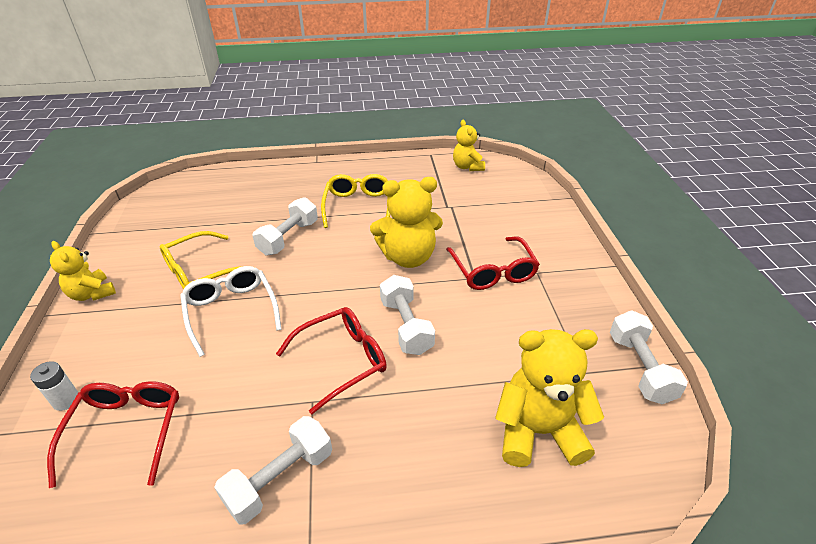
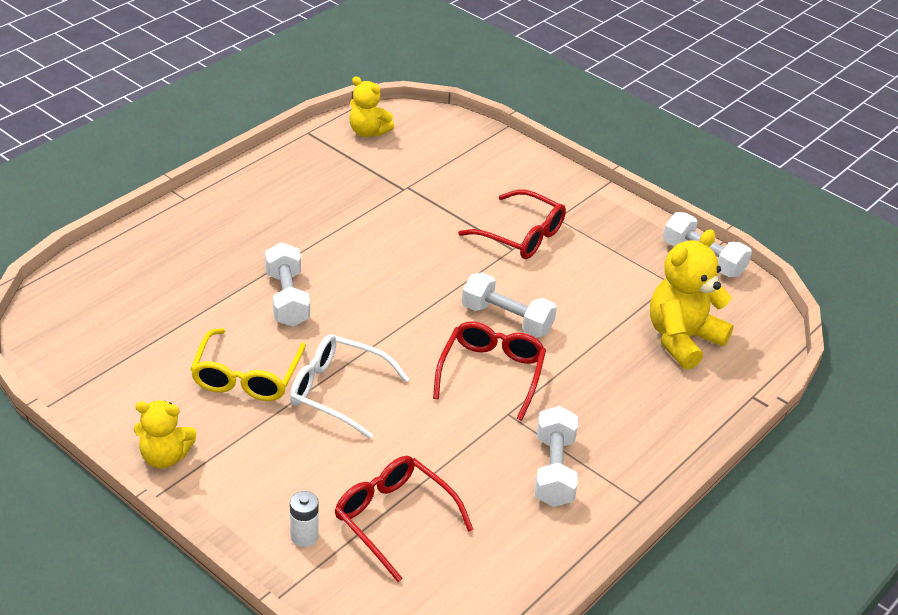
camera: 45 degrees left, 0 degrees up
(358, 206) = (312, 230): yellow glasses -> none
(408, 257) = (432, 259): yellow teddy bear -> none

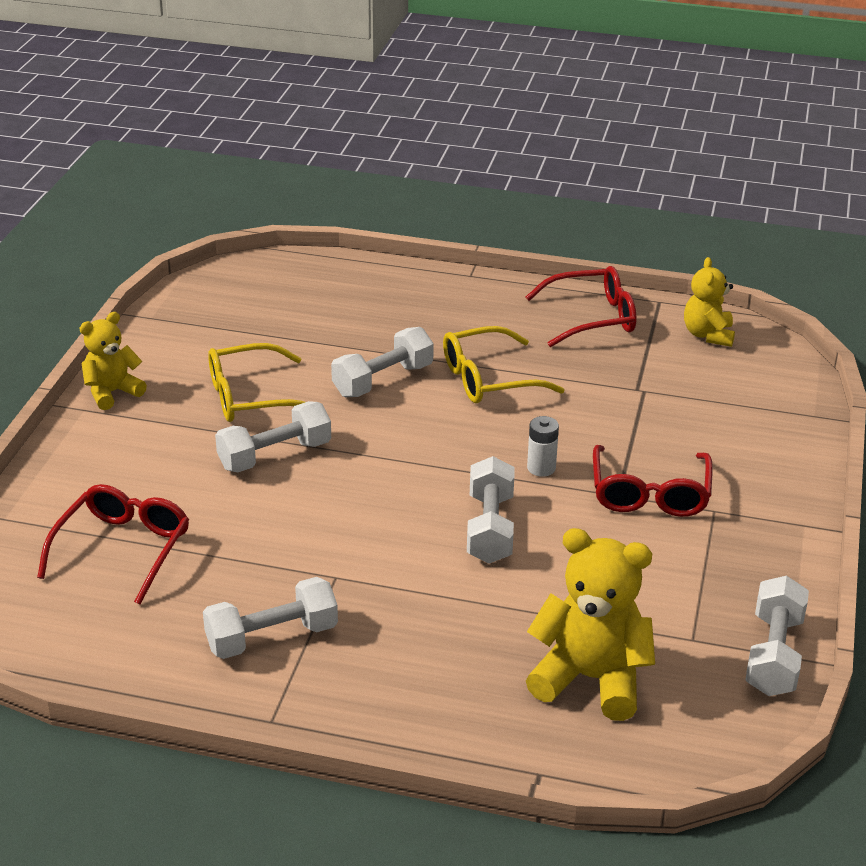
camera: 65 degrees right, 5 degrees down
(165, 457) = (112, 392): yellow teddy bear -> yellow teddy bear turned 75 degrees clockwise
(304, 536) = (65, 502): white battery -> white battery (541, 468)
(332, 247) = (489, 379): none -> yellow glasses
(338, 392) = (275, 455): white glasses -> white dumbbell
(491, 373) = (389, 545): red glasses -> red glasses (592, 318)

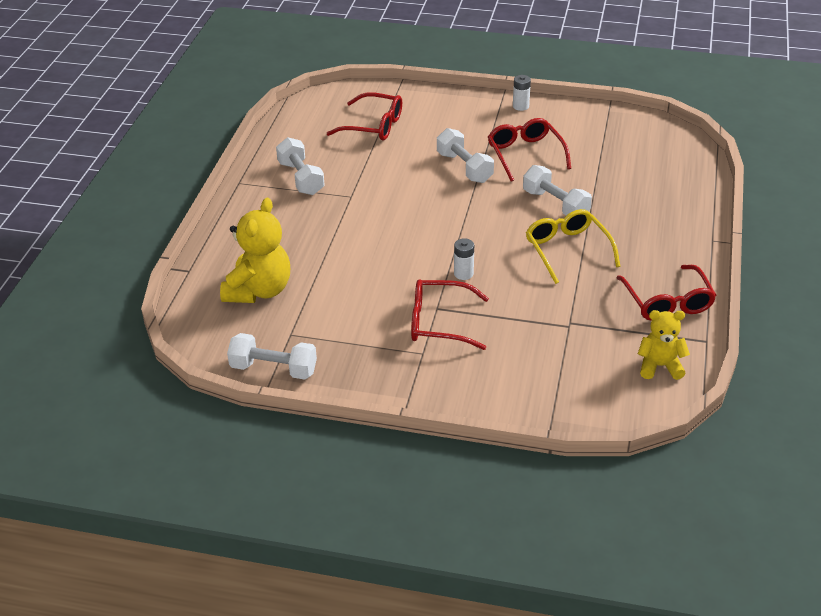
camera: 90 degrees right, 5 degrees up
(112, 392) = (520, 106): yellow teddy bear -> white battery
(251, 397) = (525, 154): yellow glasses -> red glasses
(490, 528) = (397, 252): white dumbbell -> none

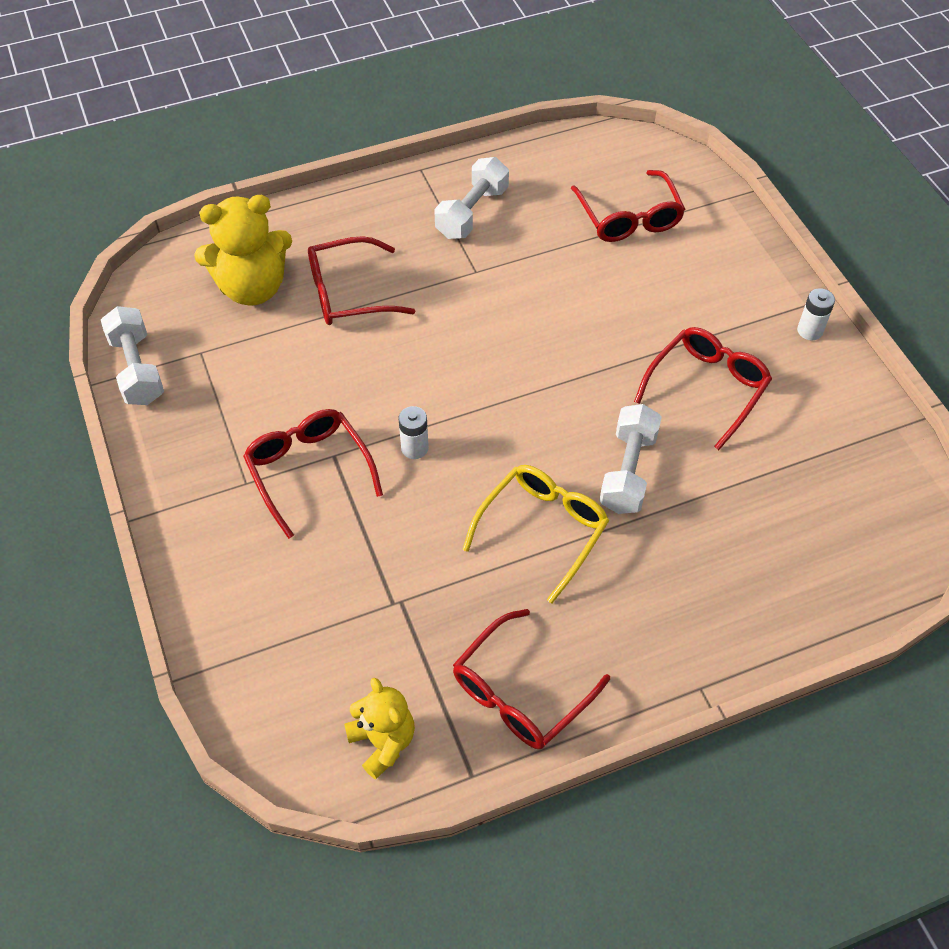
camera: 55 degrees right, 15 degrees up
(311, 252) = (348, 293): none -> red glasses
(464, 168) = (623, 343): white dumbbell -> none

